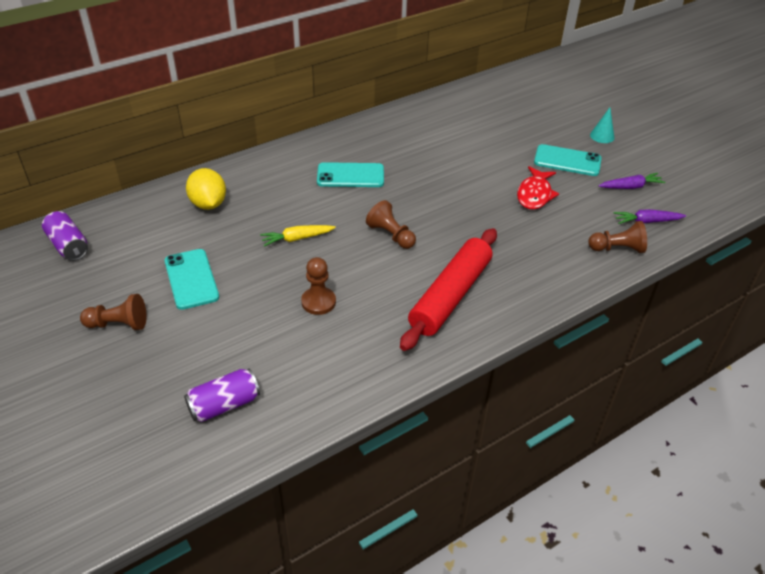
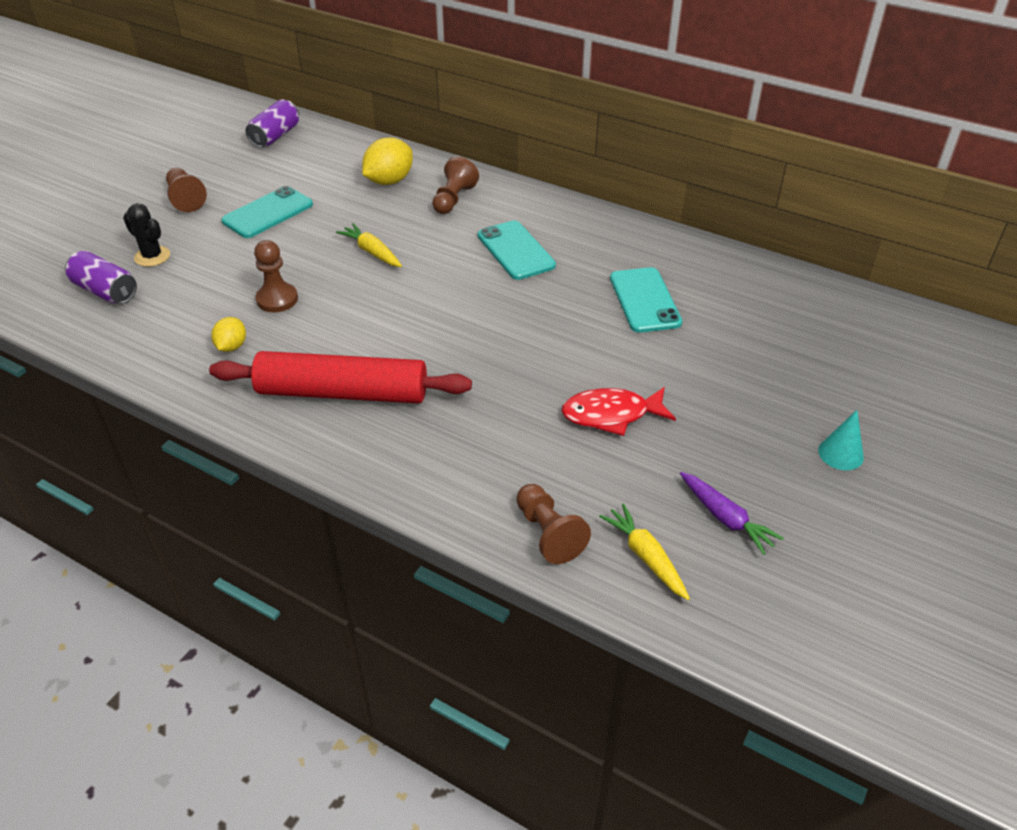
camera: 65 degrees right, 0 degrees up
(195, 364) = (152, 256): none -> black cactus
(361, 340) = (232, 346): none -> yellow lemon
(391, 235) = (425, 314): brown pawn -> brown pawn (453, 199)
(567, 161) = (729, 429): turquoise phone -> turquoise phone (645, 300)
(646, 221) = (645, 556): purple carrot -> yellow carrot

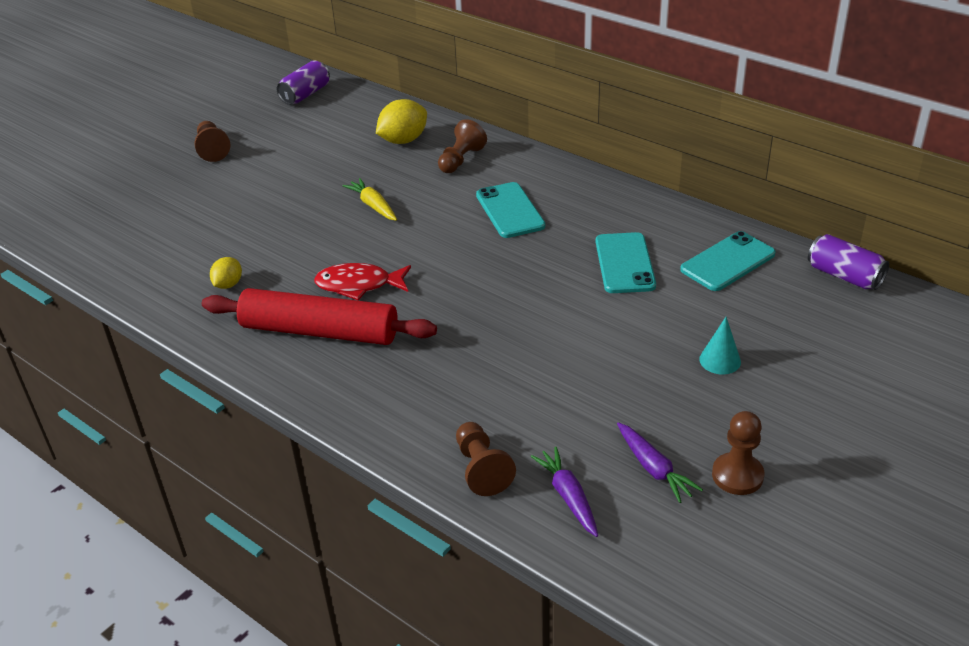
camera: 10 degrees right, 5 degrees down
(105, 291) = (126, 229): purple can -> purple can (844, 276)
(152, 256) = (173, 200): black cactus -> none
(268, 213) = (284, 165): turquoise phone -> turquoise phone (727, 262)
(277, 299) = (277, 244): brown pawn -> brown pawn (737, 475)
(611, 415) = (566, 367): red fish -> red fish (359, 285)
(645, 556) = (568, 496): yellow carrot -> purple carrot
(840, 453) = (783, 418): turquoise cone -> turquoise cone (720, 360)

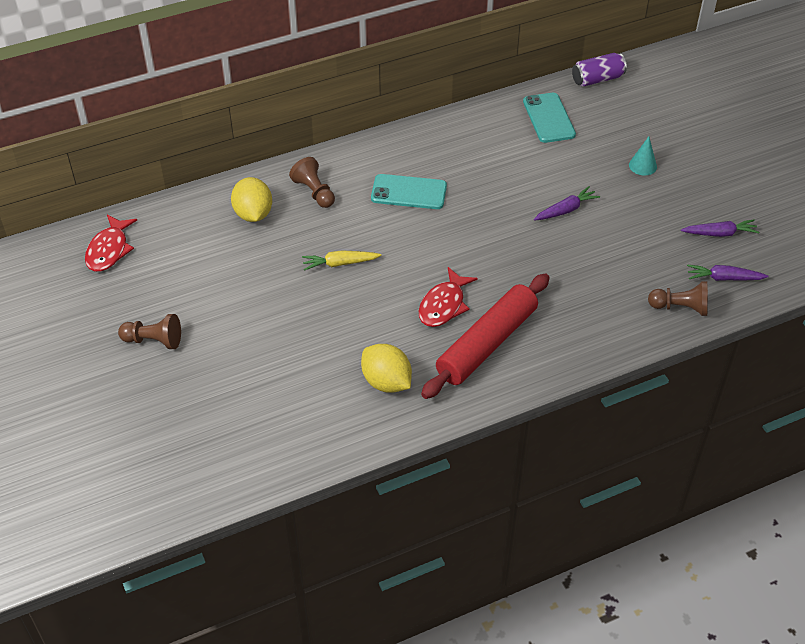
camera: 65 degrees left, 10 degrees up
(228, 284) = (386, 382): yellow lemon -> yellow lemon, size x1.71
(305, 94) = (109, 250): purple can -> red fish
(579, 323) = (566, 210): none -> purple carrot
(625, 263) = (516, 163): turquoise phone -> none
(737, 475) = (743, 203): brown pawn -> none

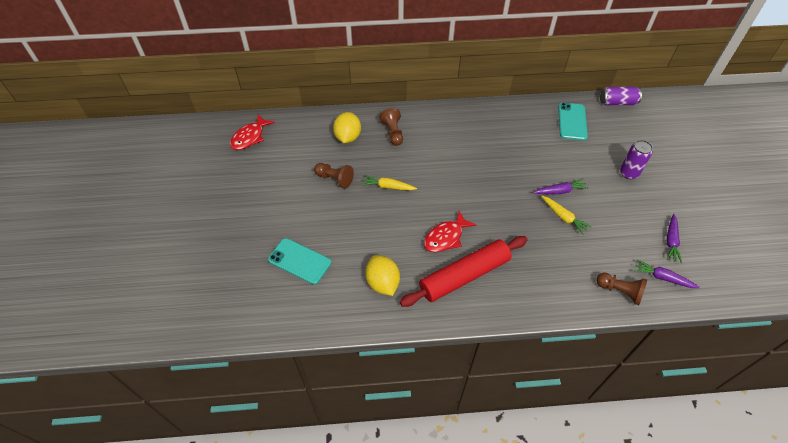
camera: 20 degrees right, 5 degrees up
(154, 340) = (247, 206): brown pawn -> brown pawn (335, 179)
(409, 192) = (455, 149): turquoise phone -> turquoise phone (299, 261)
(582, 240) = (563, 217): none -> yellow carrot
(642, 165) = (629, 173): turquoise cone -> purple can
(719, 233) = (671, 241): purple carrot -> purple carrot turned 90 degrees clockwise

